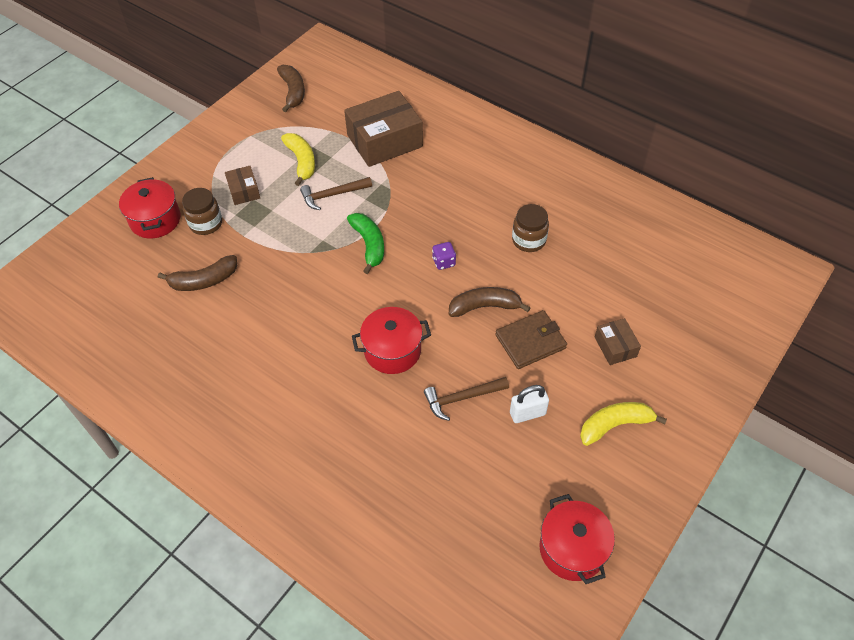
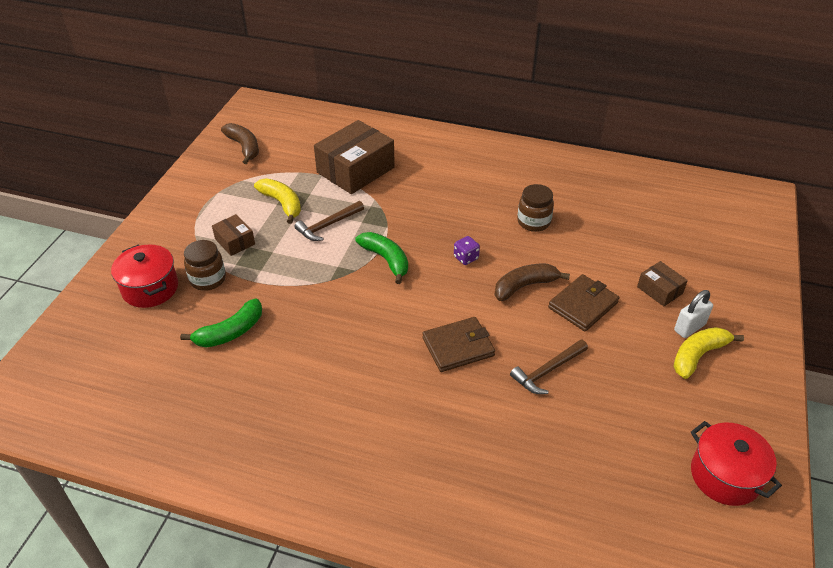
camera: 20 degrees left, 10 degrees down
(204, 281) = (230, 332): brown banana -> green banana
(392, 350) = (458, 346): red pot -> brown wallet
(527, 413) = (615, 367): white padlock -> white padlock (689, 328)

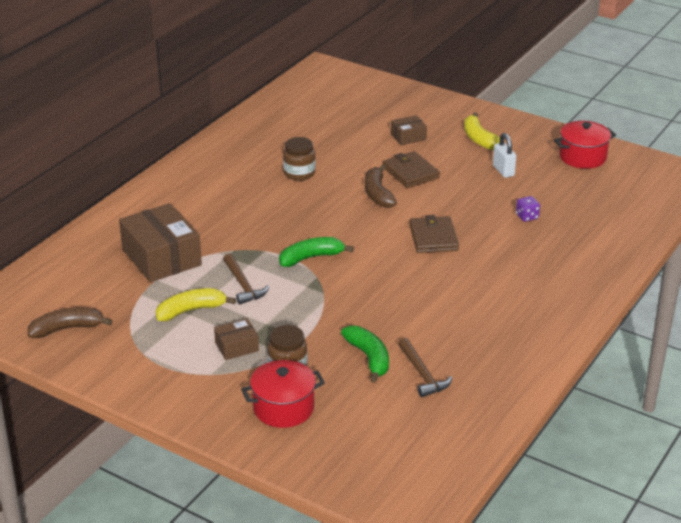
camera: 75 degrees left, 10 degrees down
(466, 258) = (329, 215): purple dice -> purple dice (527, 217)
(547, 371) = (473, 202): brown hammer -> brown hammer (422, 374)
(689, 328) = (451, 135): white padlock -> white padlock (503, 171)

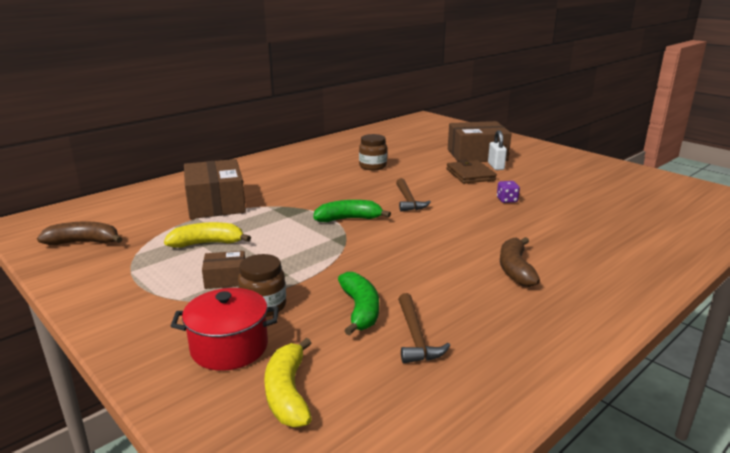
camera: 15 degrees right, 10 degrees down
(243, 285) = (271, 231): brown hammer -> brown hammer (408, 200)
(377, 194) = (434, 184): brown banana -> brown banana (515, 269)
(408, 137) = (477, 155): brown box -> brown box, size x2.04
(433, 238) = (475, 218): brown wallet -> none
(479, 139) = (540, 161): yellow banana -> yellow banana (288, 393)
(503, 171) = (558, 181): white padlock -> white padlock (496, 166)
(527, 217) = (576, 213): purple dice -> purple dice (507, 200)
(582, 157) = (637, 180): red pot -> none

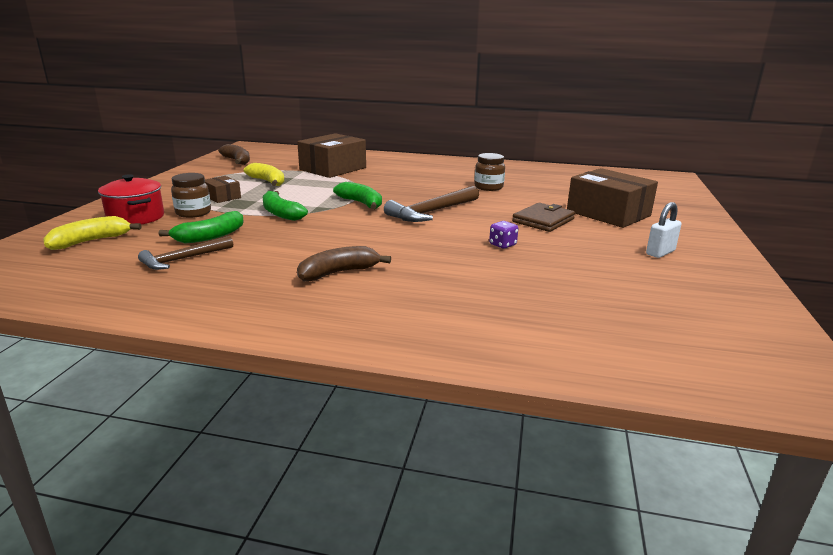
camera: 55 degrees right, 0 degrees up
(330, 260) = (281, 213): none -> green banana
(408, 200) = (432, 212): brown hammer -> brown hammer, size x1.53
(496, 166) = (592, 226): white padlock -> white padlock (660, 252)

